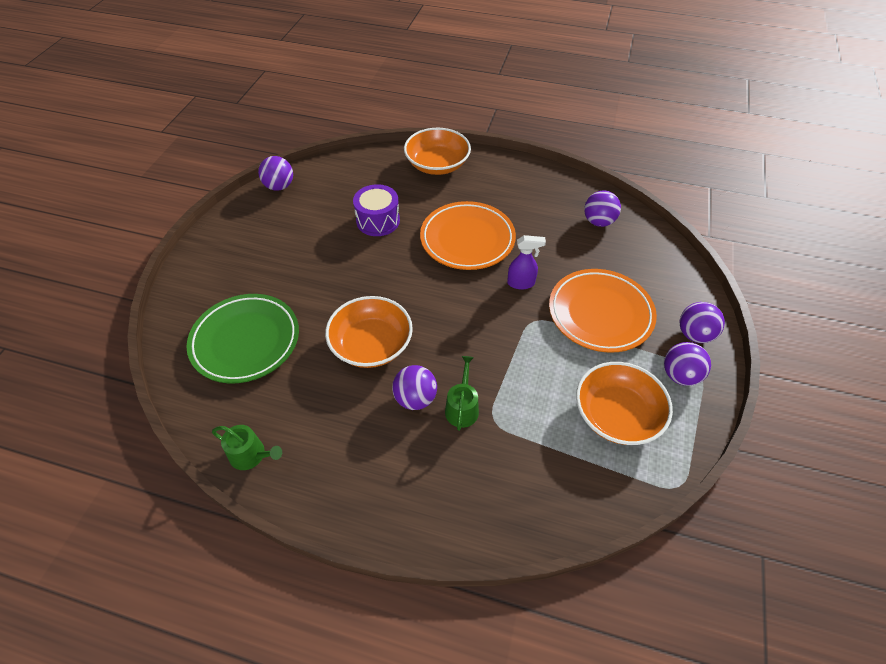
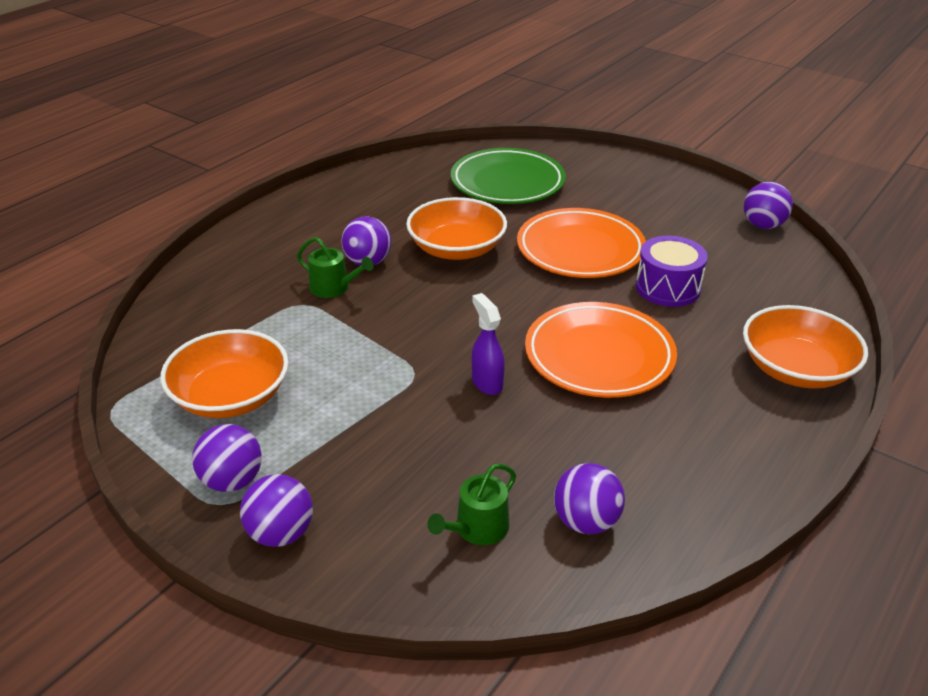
camera: 110 degrees right, 15 degrees down
(251, 455) = (376, 175): green watering can -> green watering can (477, 529)
(521, 283) = (487, 383): purple spray bottle -> purple spray bottle turned 135 degrees clockwise
(600, 313) = (386, 442): orange plate -> orange plate (580, 250)

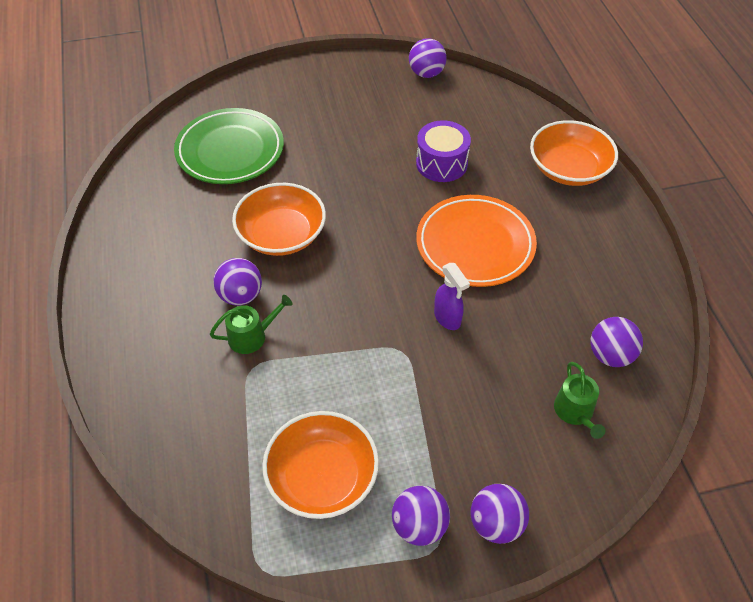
camera: 50 degrees left, 15 degrees up
(487, 383) = (447, 318): purple spray bottle -> purple spray bottle turned 135 degrees counterclockwise
(580, 250) = (356, 173): orange plate -> none

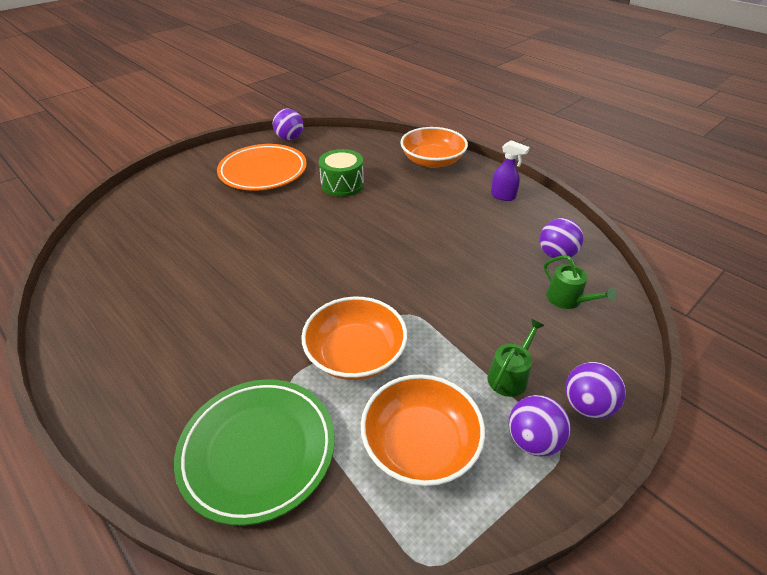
camera: 30 degrees left, 10 degrees down
(230, 151) = (158, 230): green plate -> green plate (258, 451)
(241, 296) = (238, 330): purple ball -> none
(252, 336) = (270, 358): green watering can -> green watering can (510, 376)
(281, 235) = (245, 272): orange bowl -> orange bowl (355, 354)
(441, 163) = (342, 184): purple drum -> green drum
(447, 318) = (426, 277): purple spray bottle -> purple spray bottle (503, 196)
(475, 245) = (407, 224): orange plate -> orange plate (263, 172)

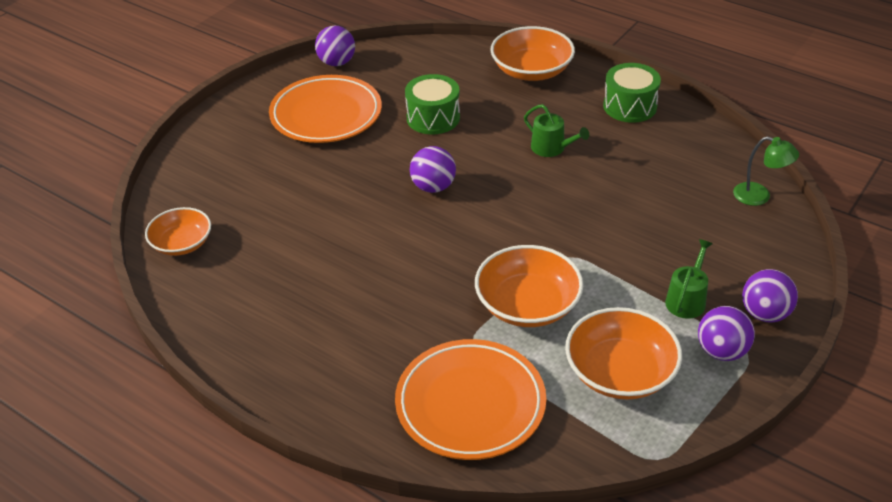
camera: 10 degrees left, 0 degrees up
(98, 251) = (182, 243): none -> orange bowl
(258, 451) = (470, 404): green plate -> orange plate
(503, 196) = (630, 106): purple spray bottle -> green drum
(556, 254) = (705, 168): purple ball -> purple ball (433, 187)
(567, 299) = (727, 216): green watering can -> green watering can (551, 148)
(601, 286) = (759, 196): none -> green lamp

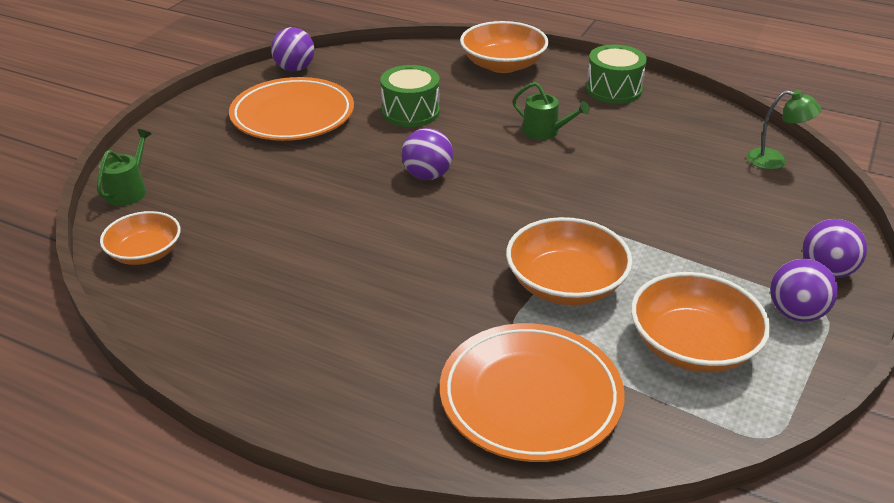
camera: 10 degrees left, 5 degrees down
(687, 299) = (738, 264): green watering can -> green watering can (129, 190)

